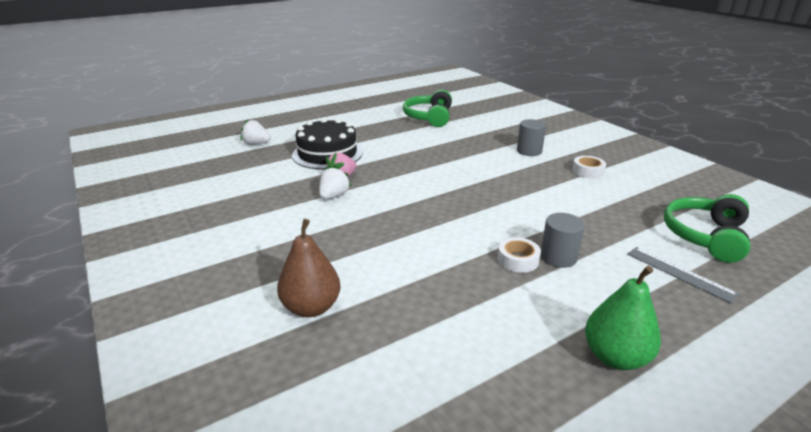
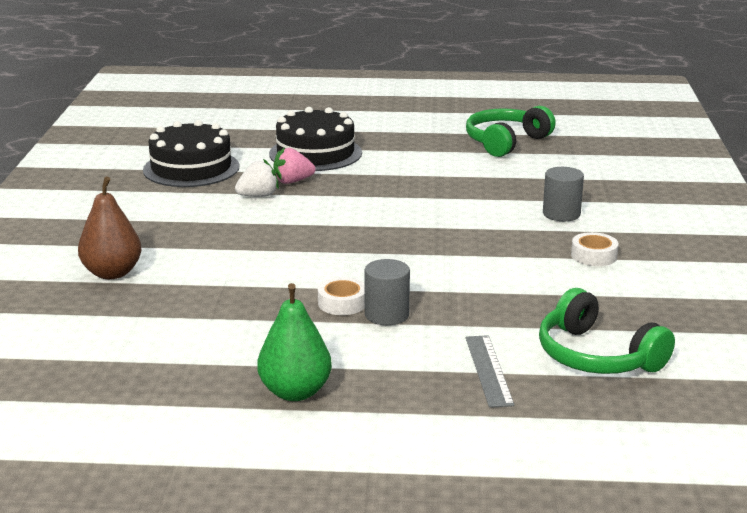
camera: 35 degrees right, 5 degrees down
(251, 190) = (191, 168): none -> black cake
(256, 144) = (257, 124): white strawberry -> none
(705, 236) = (596, 356): green headphones -> green headphones turned 105 degrees counterclockwise

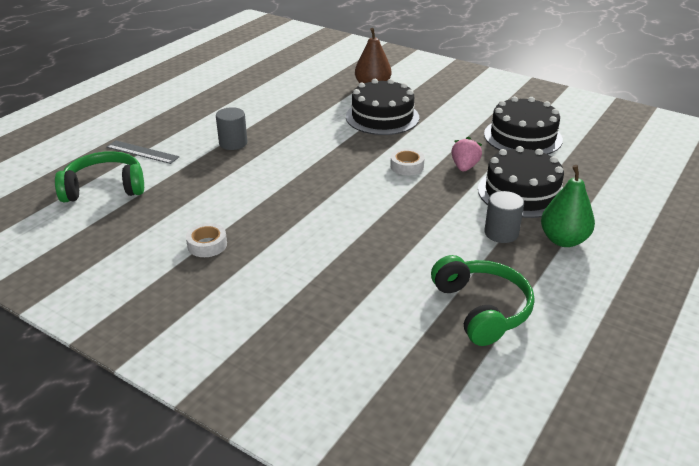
camera: 120 degrees right, 10 degrees up
(210, 244) = (382, 117): none -> black cake
(258, 196) = (447, 148): white strawberry -> none
(295, 392) = (197, 103): green pear -> green pear (563, 240)
(342, 303) = (262, 135): white tape -> white tape (407, 166)
(561, 214) = (288, 264): grey cylinder -> grey cylinder (501, 233)

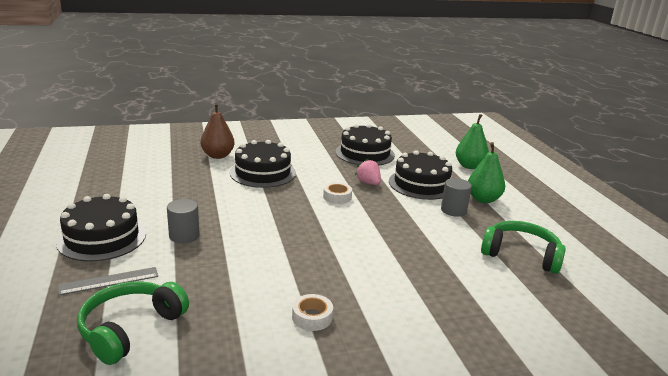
camera: 50 degrees left, 10 degrees down
(185, 121) = (102, 238): none -> black cake
(629, 200) = (469, 166): none -> green pear

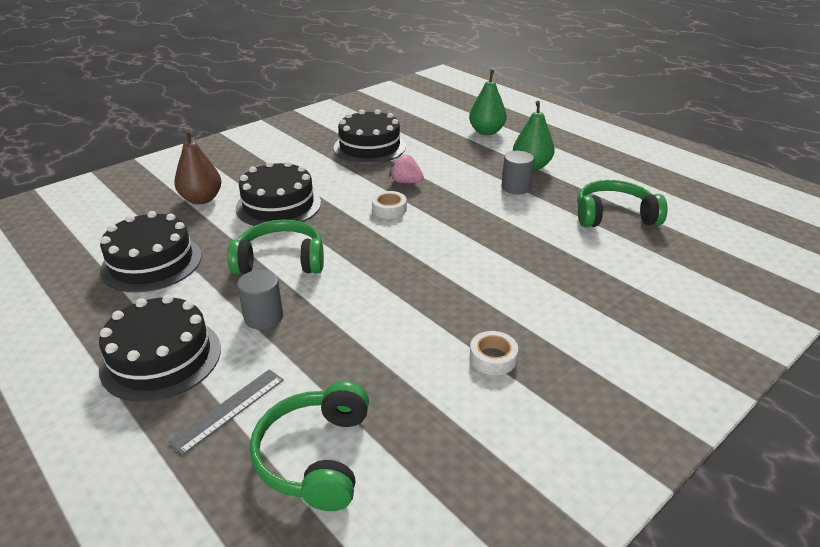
camera: 25 degrees left, 10 degrees up
(229, 206) = (281, 261): none -> green headphones
(421, 184) = (459, 167): black cake -> black cake (151, 262)

